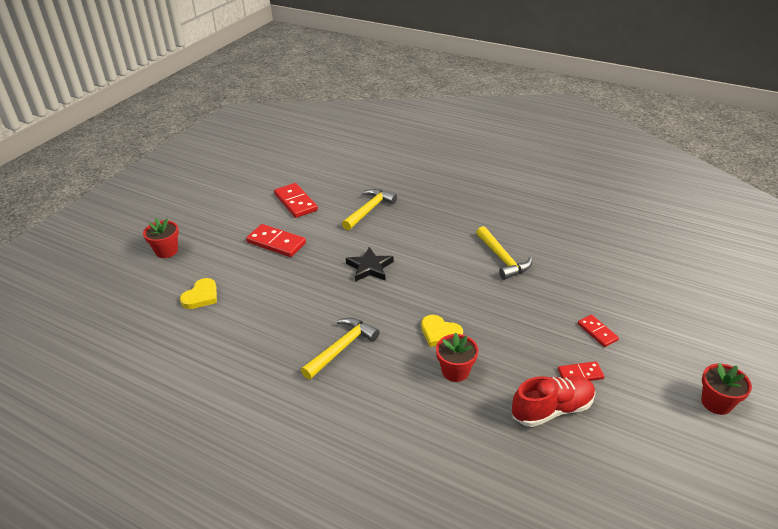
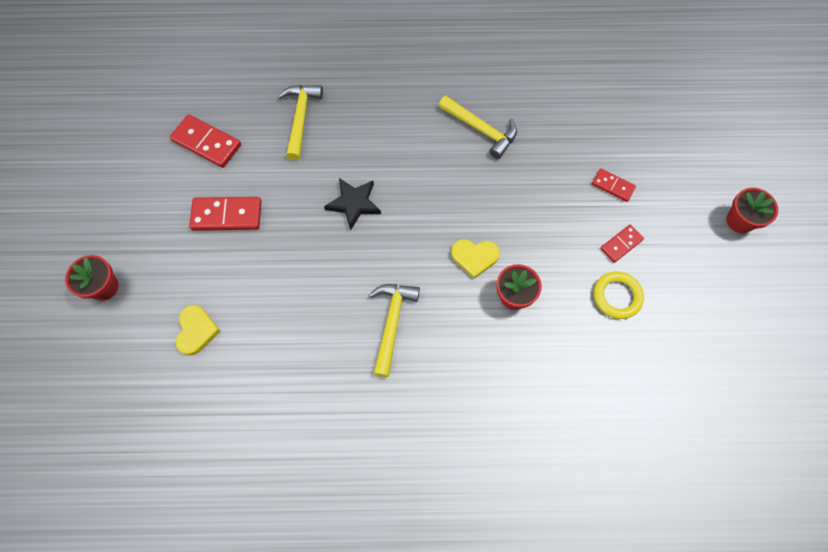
camera: 30 degrees left, 30 degrees up
(552, 409) = (617, 296): red shoe -> yellow ring

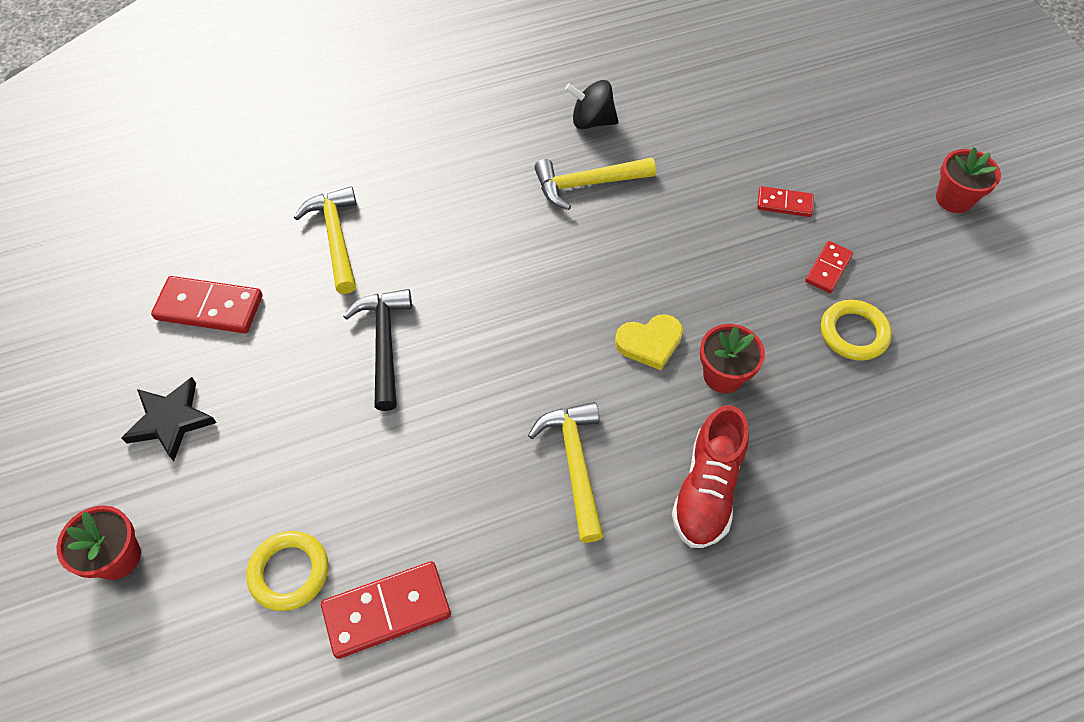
camera: 20 degrees left, 10 degrees down
(196, 331) = (289, 572): yellow heart -> yellow ring
(227, 215) = (276, 395): red domino -> red domino (387, 611)
(304, 202) = (384, 344): none -> black hammer
(354, 204) = (455, 325): black star -> black star (171, 420)
(468, 369) = (707, 490): none -> red shoe
(481, 129) = (587, 184): yellow hammer -> yellow hammer turned 150 degrees clockwise
(503, 82) = (591, 121): none -> black spinning top

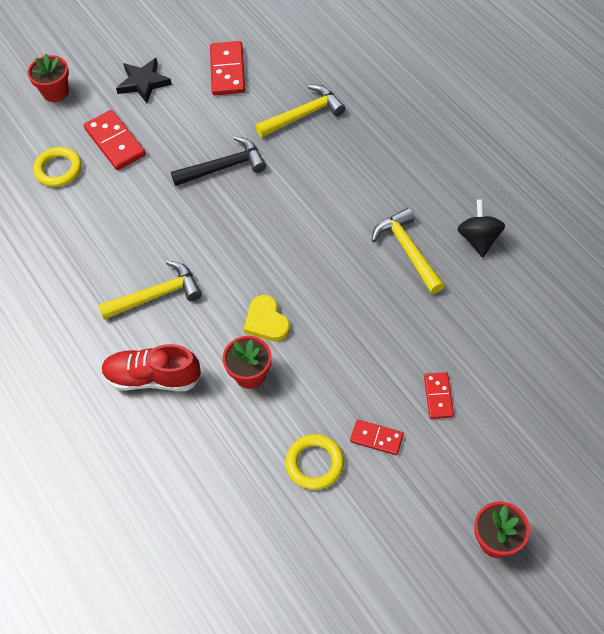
camera: 80 degrees right, 0 degrees up
(387, 611) = (42, 222): red domino -> red domino (115, 142)

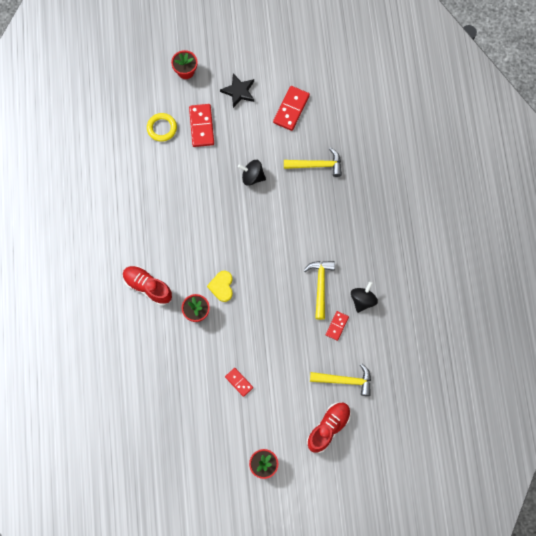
camera: 25 degrees right, 15 degrees up
(156, 295) = (174, 239): yellow hammer -> yellow hammer (345, 380)
(223, 167) = (252, 176): black hammer -> black spinning top
(314, 463) = (201, 378): yellow ring -> none
(438, 396) = (283, 377): red domino -> red domino (337, 326)
(553, 430) = (328, 428): none -> red shoe

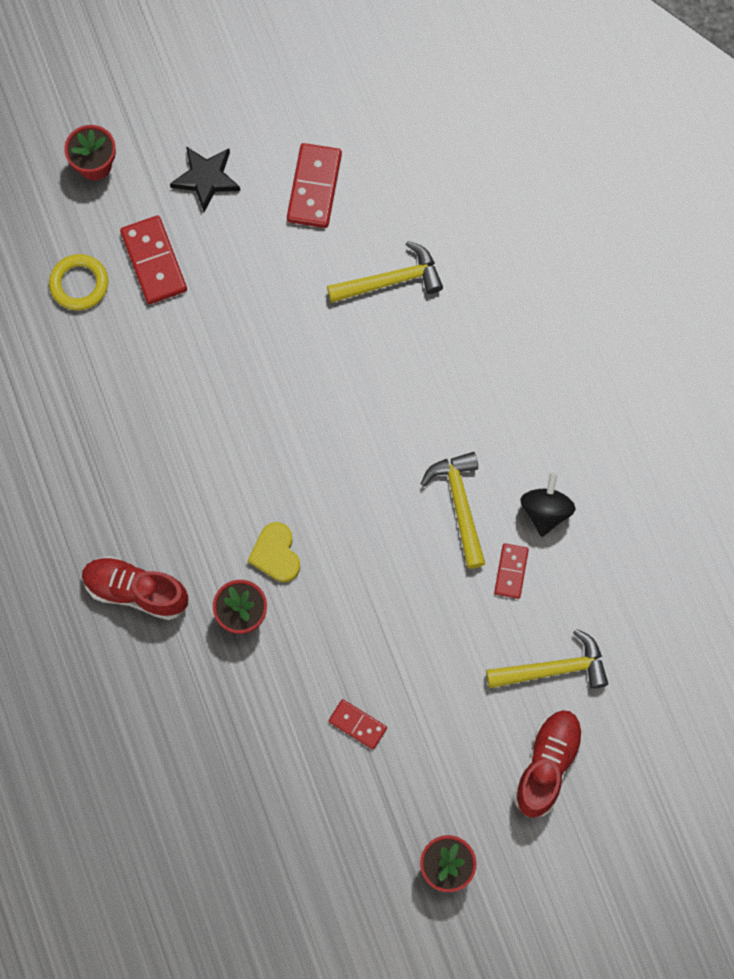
camera: 15 degrees left, 0 degrees up
(252, 176) = (276, 332): black spinning top -> none

